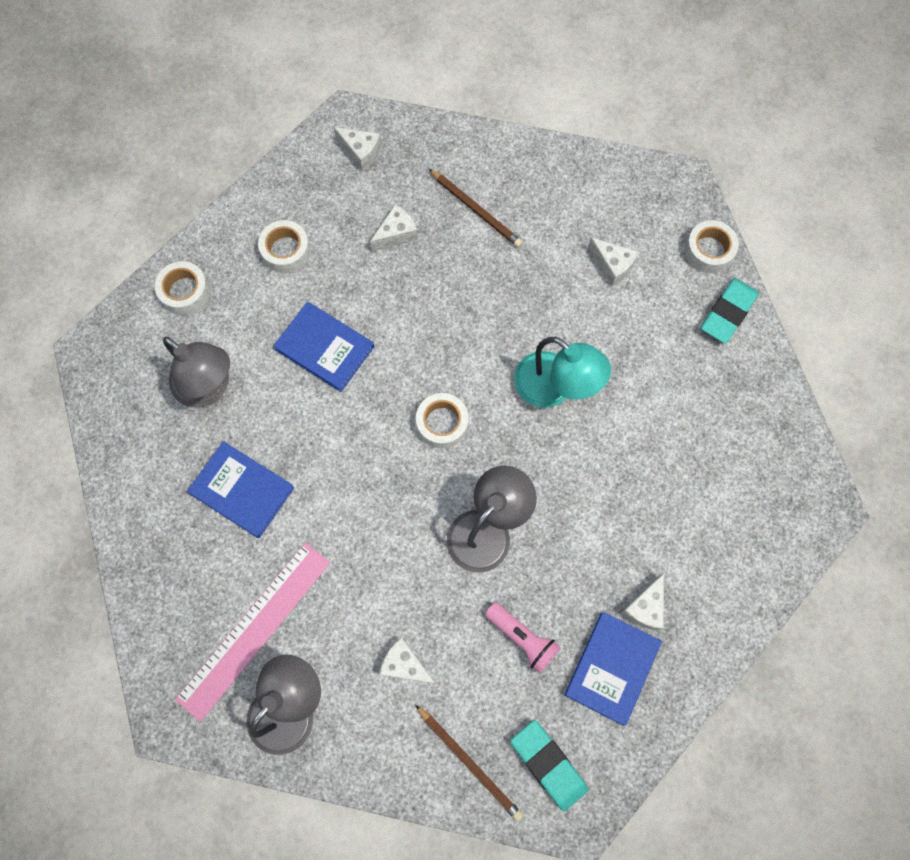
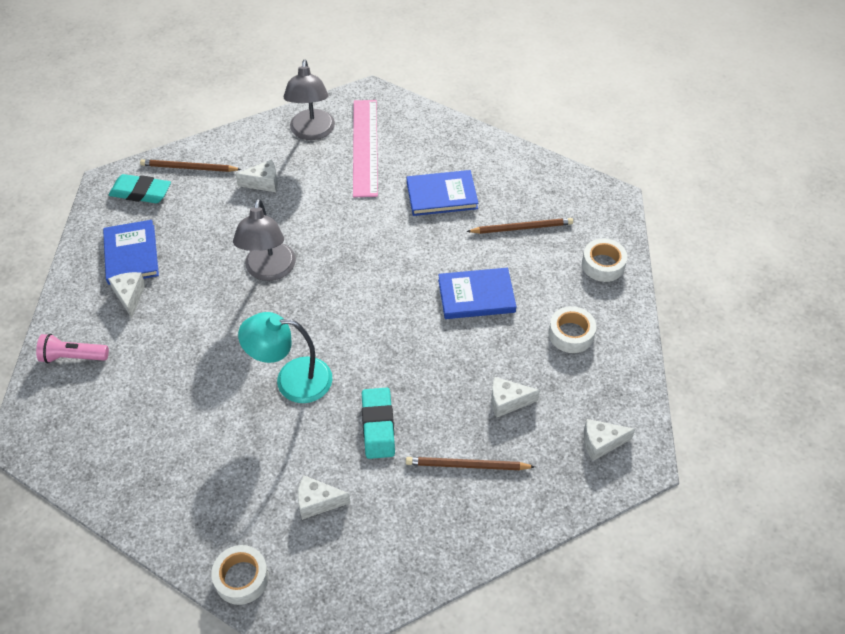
camera: 140 degrees right, 20 degrees down
(209, 388) = (522, 228): grey lamp -> brown pencil
(396, 234) = (507, 402): white cheese -> white cheese turned 75 degrees clockwise
(442, 423) = (353, 306): white tape -> none
(522, 638) = (201, 234): pink flashlight -> pink flashlight (73, 357)
(727, 313) = (190, 533): turquoise eraser -> turquoise eraser (378, 426)

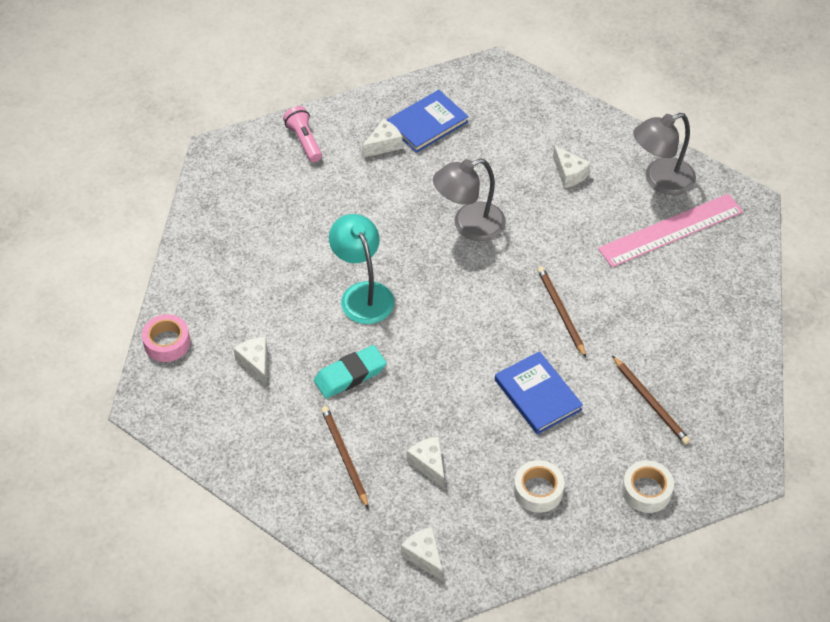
camera: 65 degrees right, 0 degrees up
(141, 192) = (499, 95): turquoise eraser -> none
(189, 168) = (550, 112): brown pencil -> brown pencil (561, 312)
(241, 578) = (167, 342): white tape -> pink tape
(441, 195) = (649, 318): blue book -> none

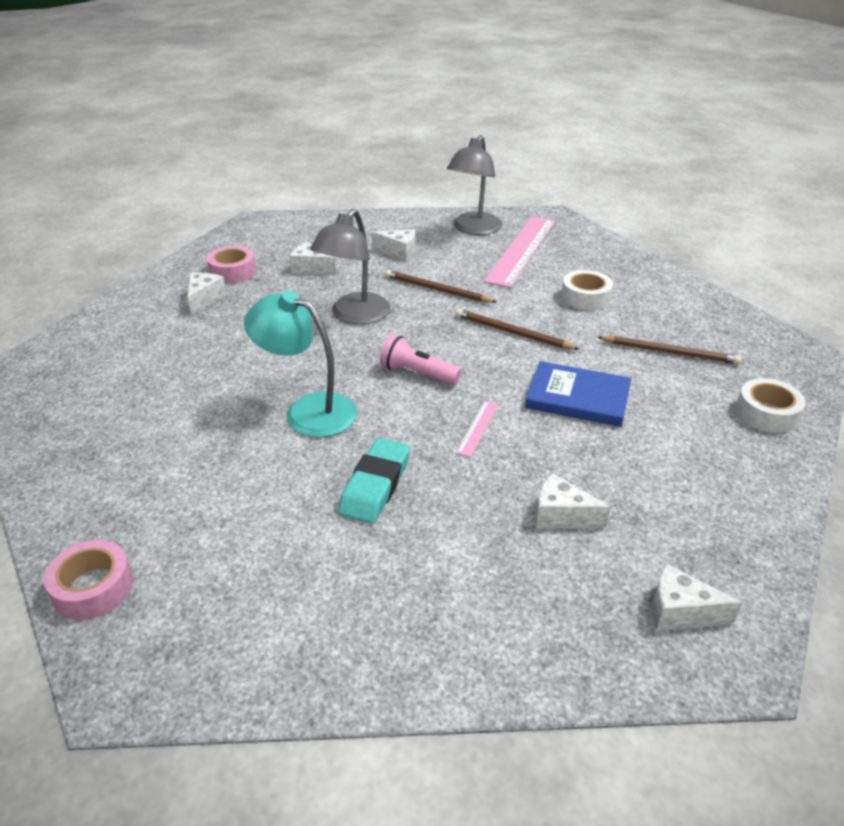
camera: 40 degrees left, 15 degrees down
(255, 363) = (245, 539): white cheese -> white cheese (311, 269)
(304, 141) = (112, 329): pink flashlight -> pink flashlight (417, 373)
(344, 456) = (463, 568): brown pencil -> brown pencil (437, 290)
(427, 123) = (233, 271): blue book -> pink tape
(448, 375) = (477, 428): none -> pink ruler
(538, 490) = (689, 470): white tape -> white tape (585, 297)

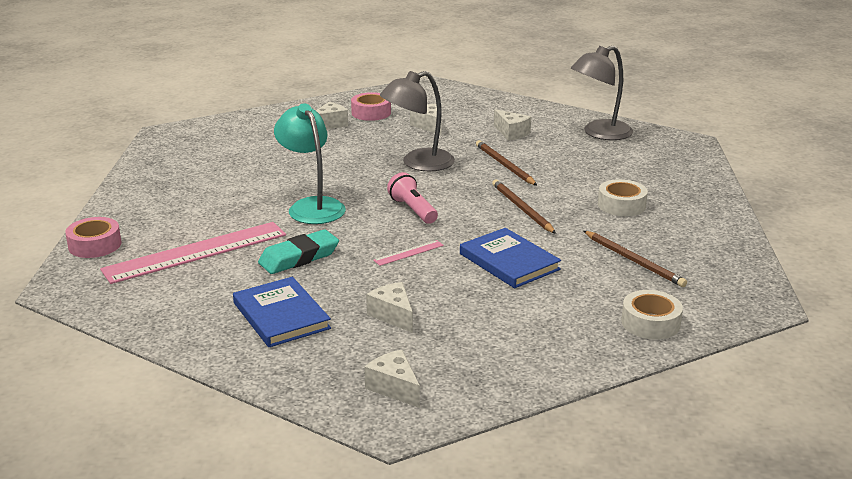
camera: 35 degrees right, 10 degrees down
(452, 577) = (281, 316): none -> blue book
(522, 250) = (619, 159): pink ruler -> pink ruler (196, 252)

